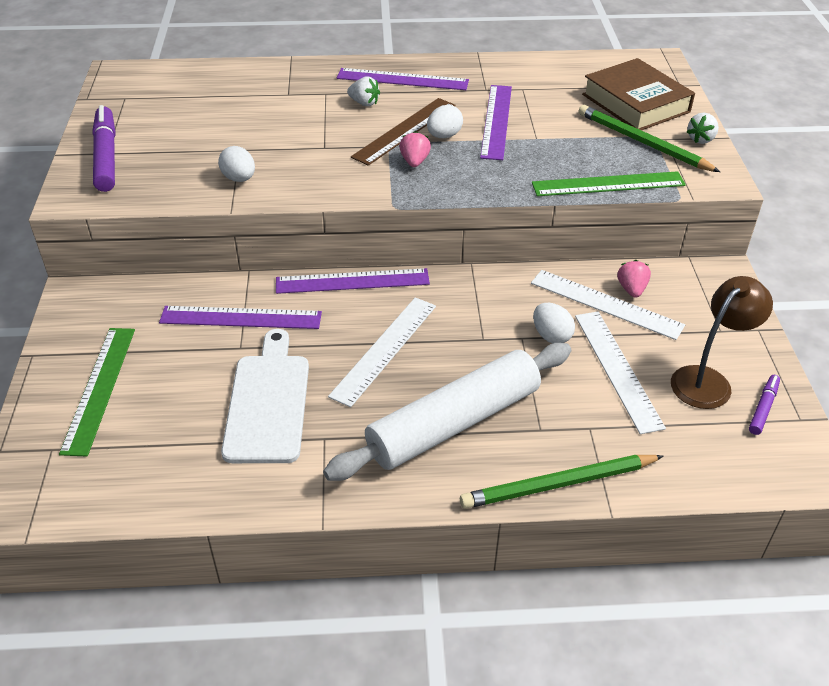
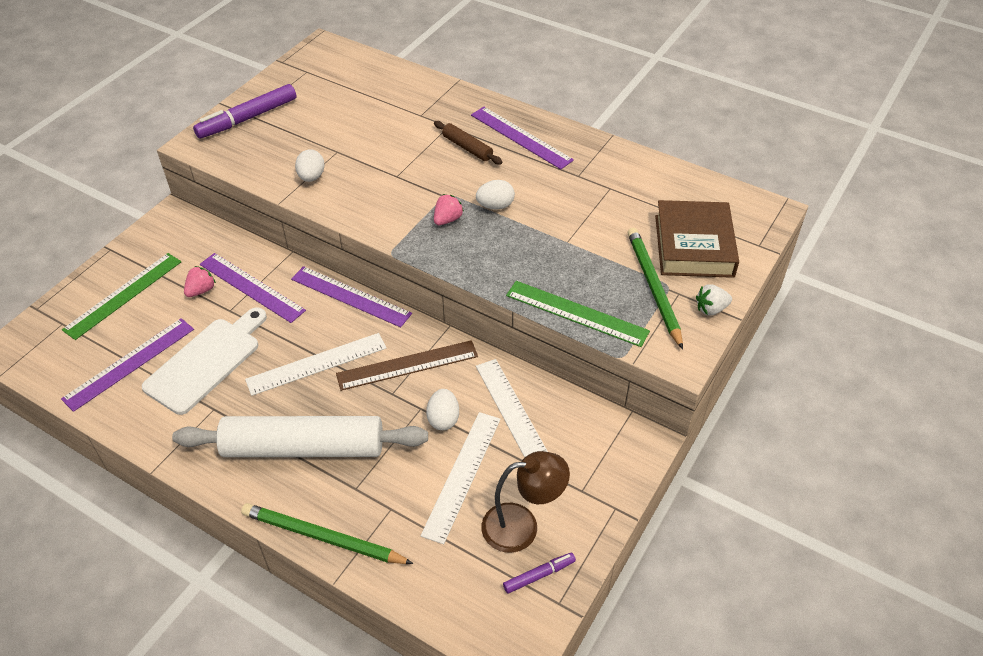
camera: 35 degrees right, 5 degrees up
(106, 156) = (247, 118): purple marker -> purple marker turned 150 degrees counterclockwise
(364, 103) = (467, 148): white strawberry -> brown rolling pin
(405, 130) = (470, 187): brown ruler -> brown ruler (407, 365)
(496, 121) = (552, 210): purple ruler -> purple ruler (129, 363)
(631, 289) = (549, 414): pink strawberry -> pink strawberry (201, 290)

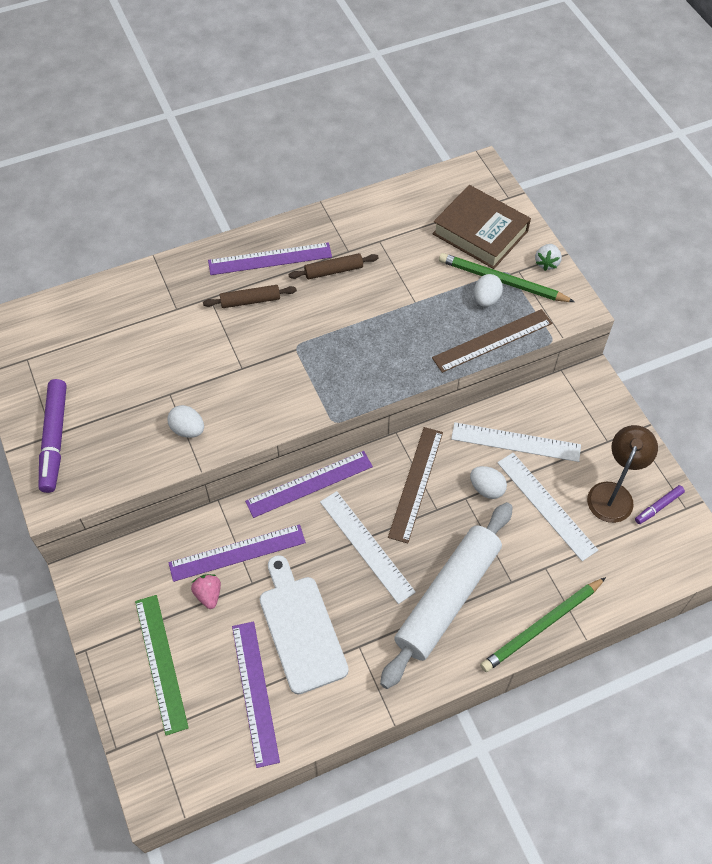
camera: 55 degrees left, 10 degrees up
(317, 364) = (366, 546): white ruler -> white ruler turned 45 degrees counterclockwise
(447, 219) = (326, 362): pink strawberry -> none
(495, 206) = (337, 322): white egg -> white egg (486, 299)
(539, 575) = (658, 507): purple marker -> purple marker turned 135 degrees counterclockwise
(547, 177) = (333, 271): none -> brown rolling pin
(576, 313) = (492, 340): green ruler -> brown ruler

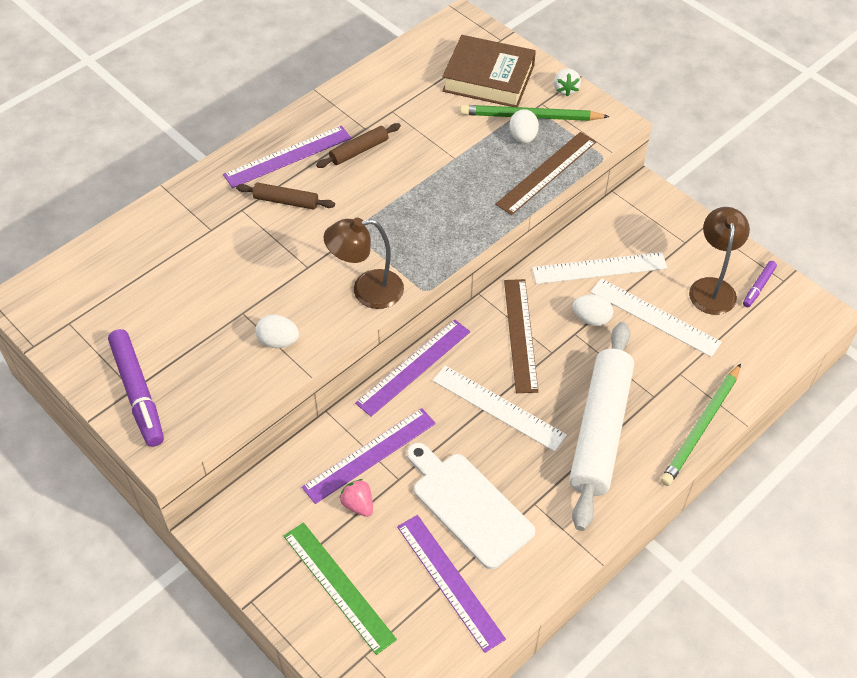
camera: 20 degrees left, 5 degrees down
(250, 301) = (286, 201): brown rolling pin -> brown rolling pin turned 45 degrees clockwise
(282, 406) = (367, 291): none -> brown lamp

